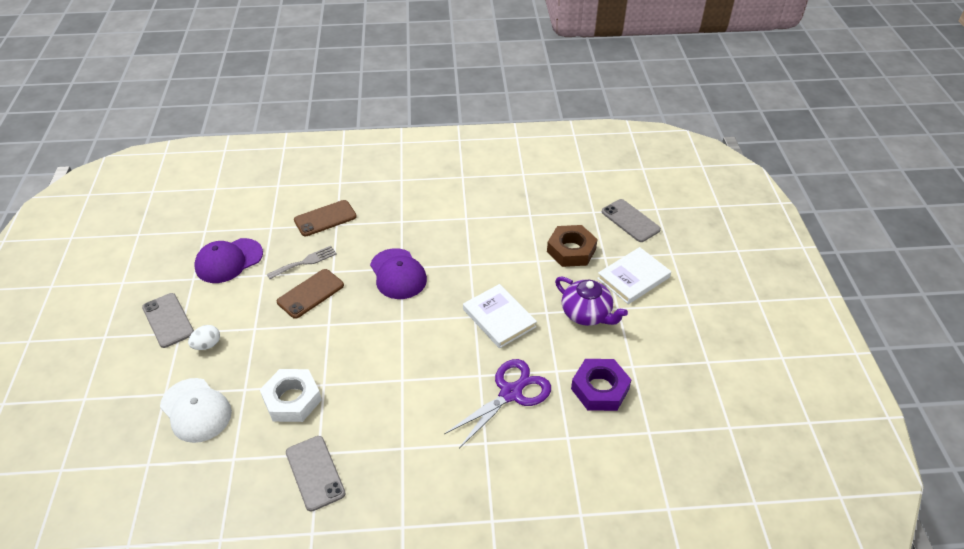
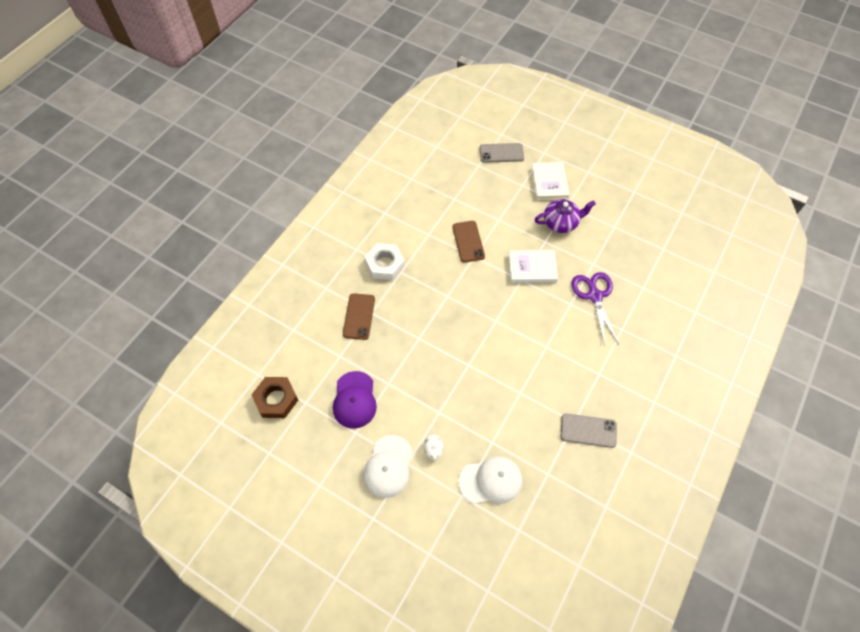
camera: 55 degrees left, 15 degrees up
(168, 320) = (388, 466): grey phone -> white cap
(292, 399) = (521, 417): white nut -> white nut (385, 264)
(305, 262) = (396, 351): grey fork -> none
(310, 293) = (431, 362): brown phone -> brown phone (468, 241)
(398, 274) = (452, 301): purple cap -> none
(571, 250) = (503, 197): brown nut -> brown nut (276, 399)
(600, 389) = (620, 252): purple nut -> none

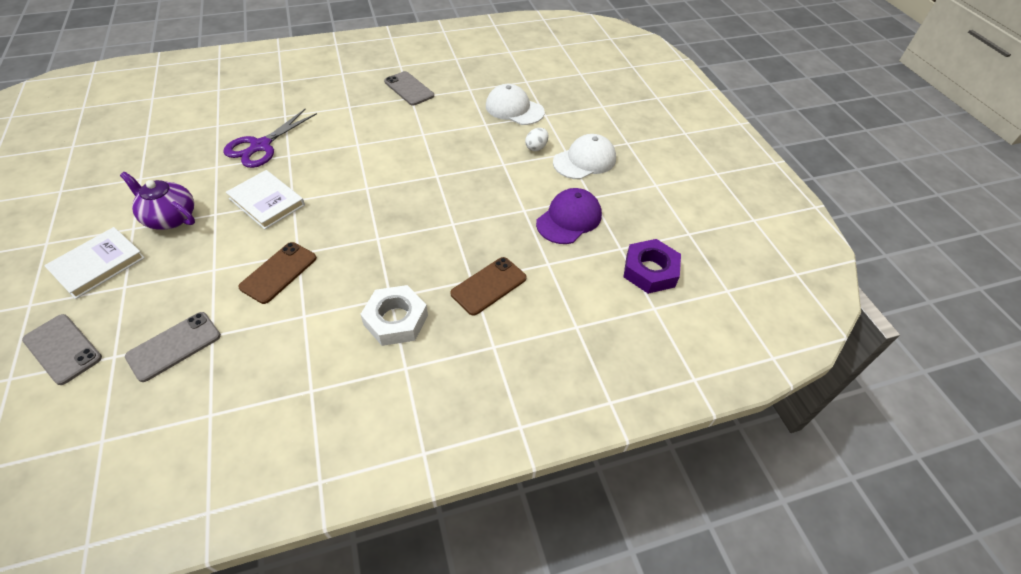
camera: 140 degrees left, 10 degrees down
(276, 399) = (650, 271): brown nut -> purple nut
(462, 185) = (174, 346): none -> grey phone

